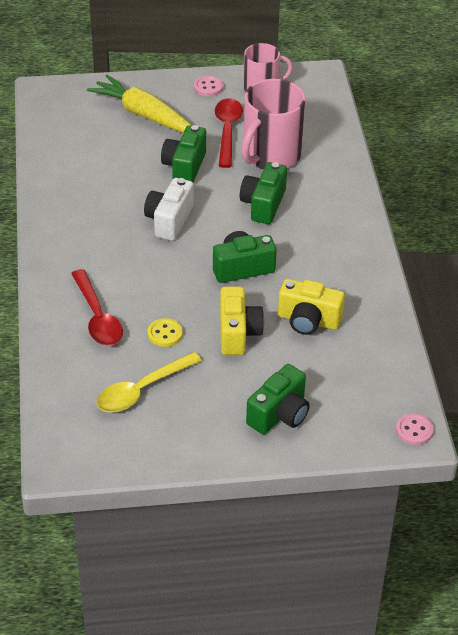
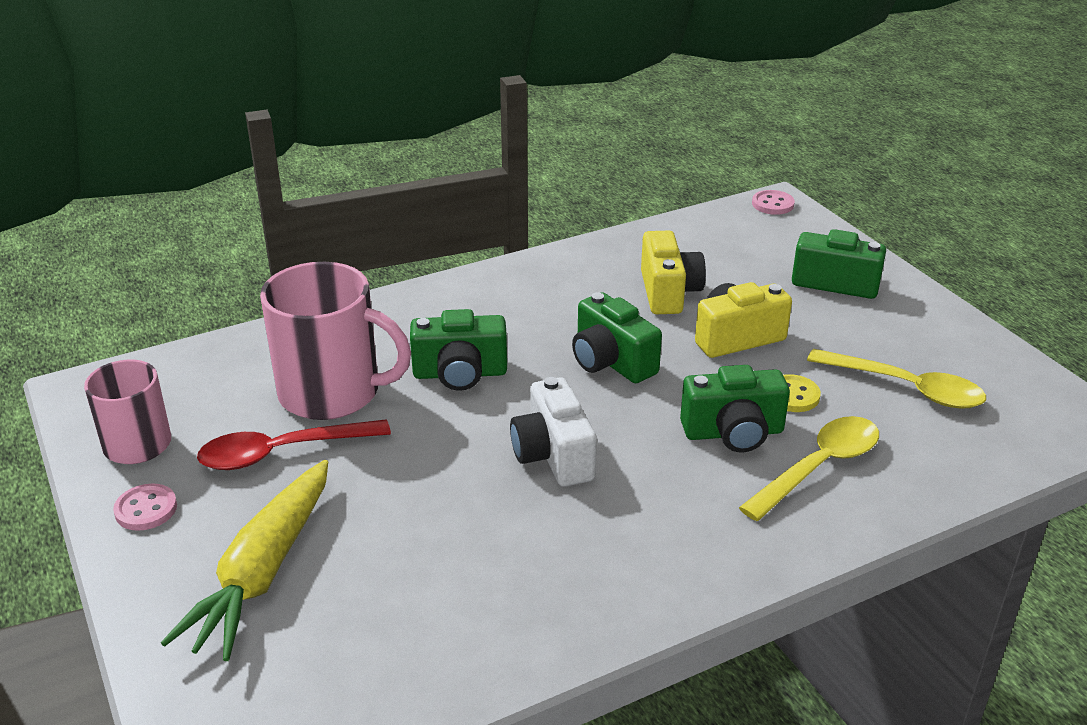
camera: 110 degrees left, 10 degrees down
(97, 317) = (818, 467): red spoon -> yellow spoon
(169, 220) = (553, 455): white camera -> white camera turned 75 degrees clockwise
(184, 167) = (405, 475): green camera -> green camera (733, 433)

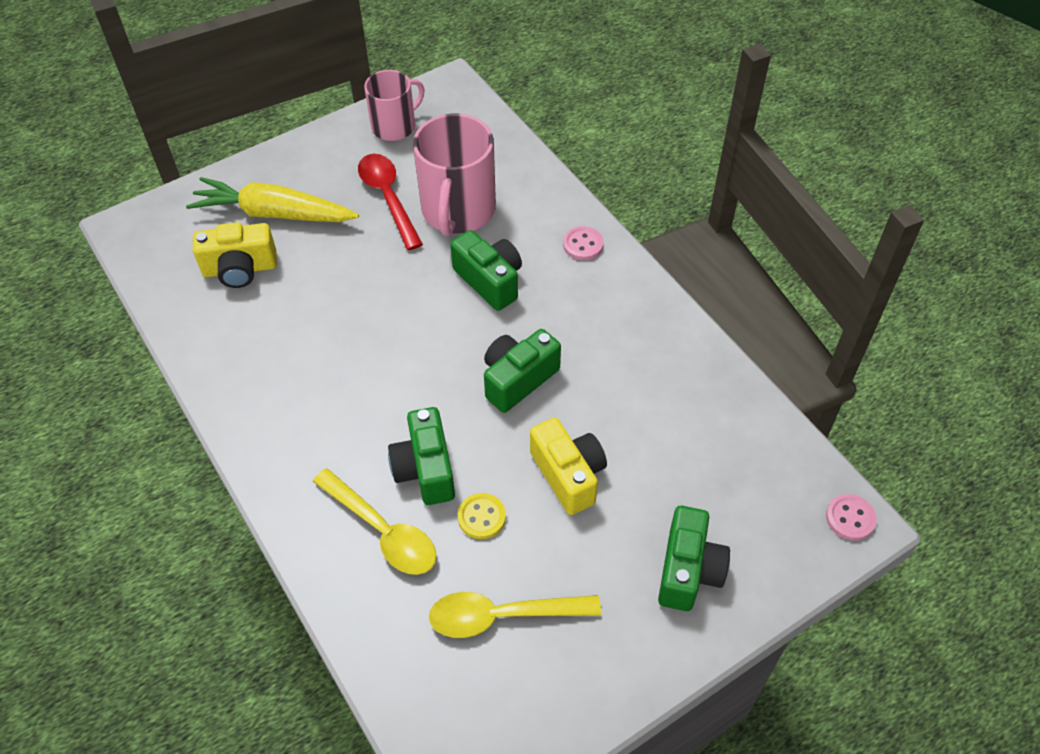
camera: 85 degrees right, 20 degrees up
(146, 509) = (330, 147): pink button -> pink button (583, 245)
(460, 373) = (490, 281): green camera -> green camera turned 150 degrees clockwise
(553, 455) = (391, 349): white camera -> none
(668, 292) = (638, 419): yellow camera -> yellow camera (240, 269)
(906, 388) = (503, 616): yellow spoon -> yellow spoon turned 60 degrees clockwise

